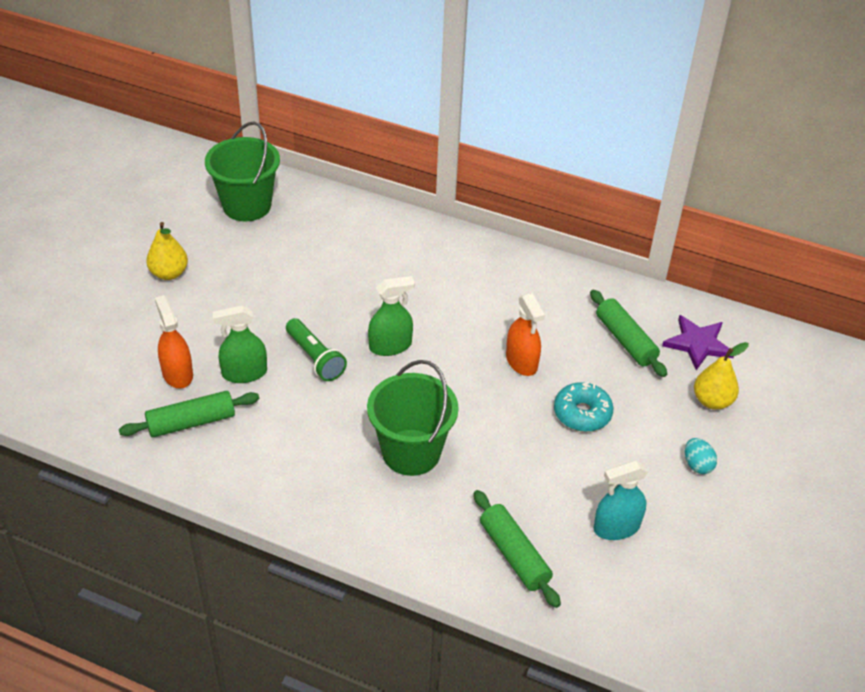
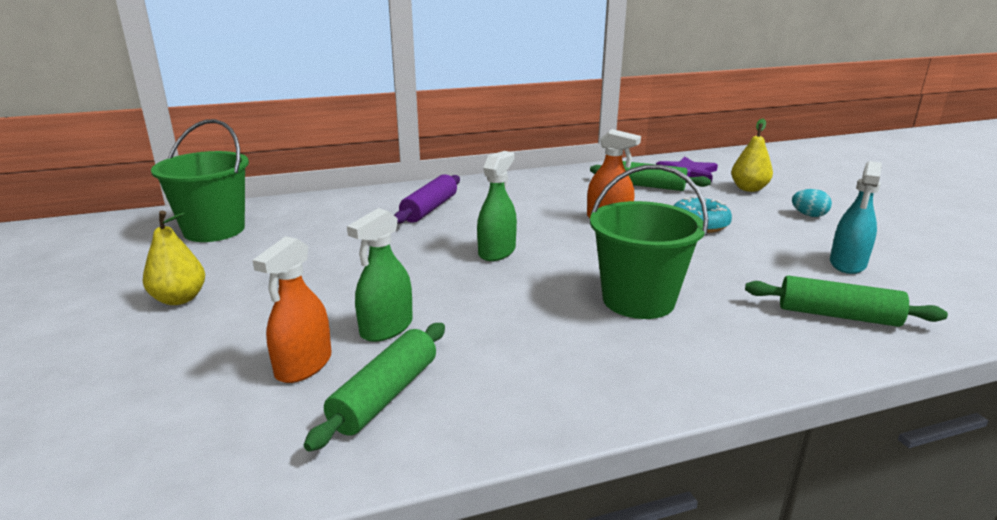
camera: 40 degrees left, 20 degrees down
(177, 374) = (304, 365): orange spray bottle -> orange spray bottle turned 90 degrees counterclockwise
(315, 358) = (443, 286): green flashlight -> none
(409, 265) = (429, 209): none -> purple rolling pin

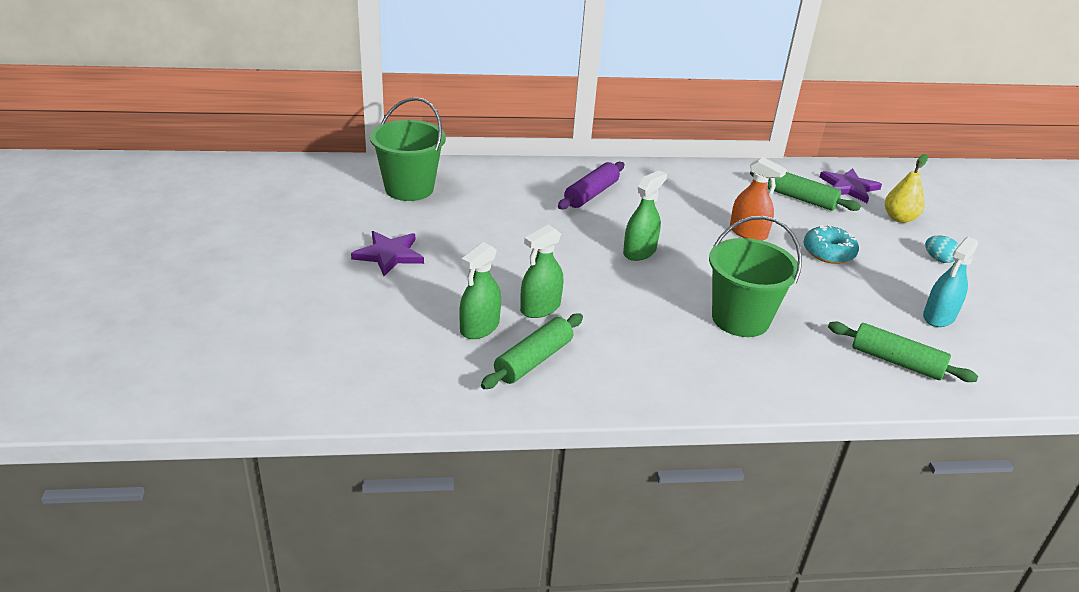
camera: 10 degrees right, 10 degrees up
(179, 299) = (389, 254): yellow pear -> purple star
(304, 365) = (479, 327): orange spray bottle -> green spray bottle

